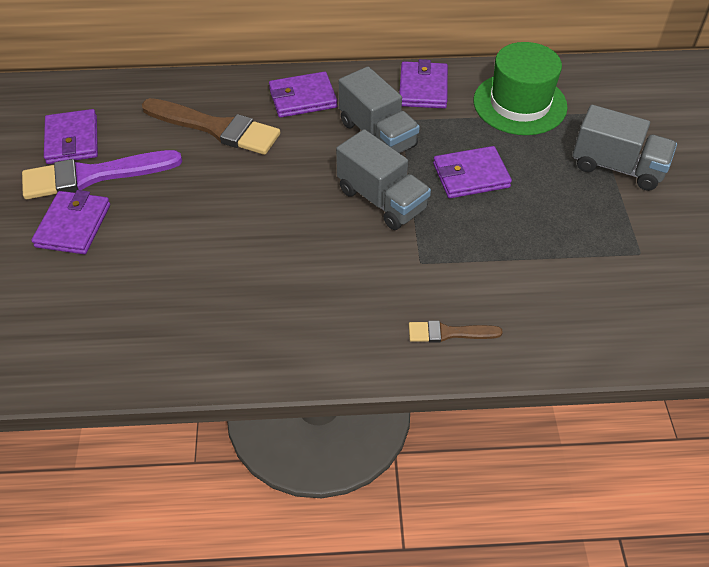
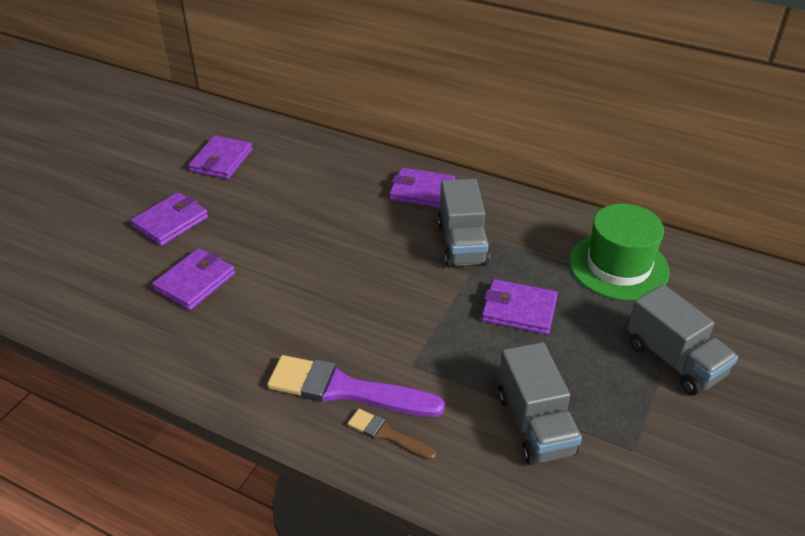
camera: 30 degrees right, 10 degrees down
(93, 175) = (214, 192): purple brush -> purple brush (346, 389)
(216, 128) = (333, 190): brown brush -> none
(382, 200) = (421, 298): grey truck -> grey truck (535, 424)
(423, 88) = (535, 220): purple wallet -> purple wallet (195, 282)

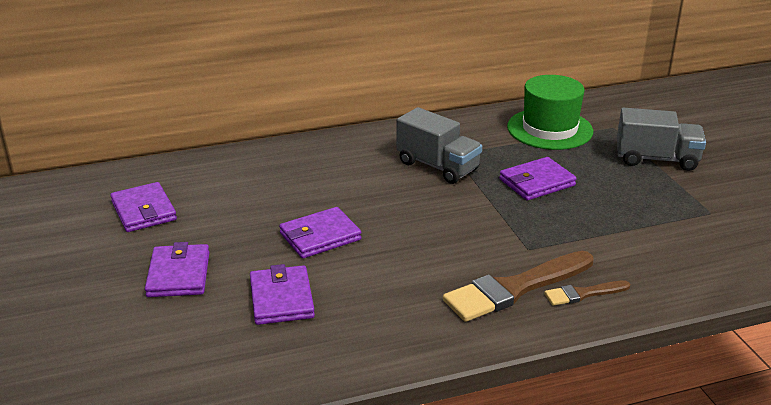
camera: 45 degrees left, 10 degrees down
(346, 389) = (515, 288): purple brush -> brown brush
(422, 191) = (354, 150): purple wallet -> purple wallet (320, 236)
(535, 424) = (647, 233): grey truck -> none

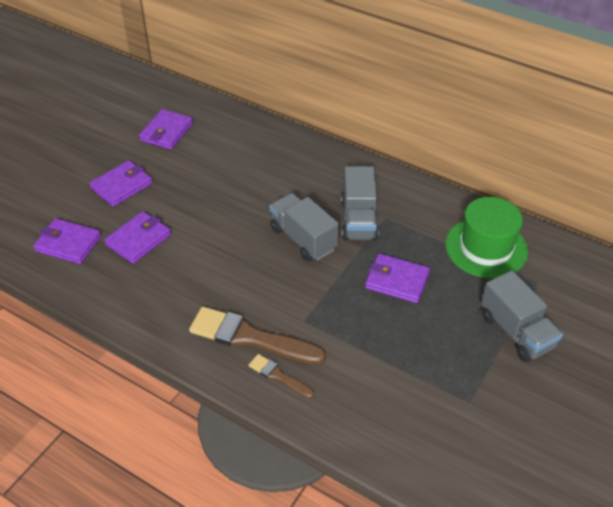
camera: 50 degrees right, 15 degrees up
(320, 236) = (215, 216): purple wallet -> purple wallet (68, 244)
(422, 203) = (303, 239): none -> grey truck

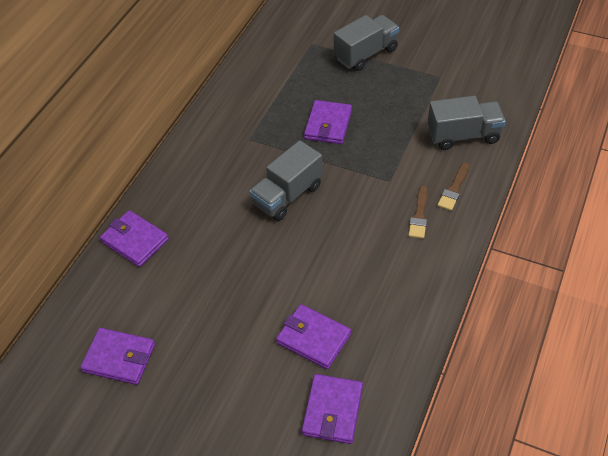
camera: 95 degrees left, 5 degrees up
(122, 186) = (226, 381): purple wallet -> purple wallet (135, 240)
(250, 337) = (419, 215): brown brush -> brown brush, size x0.51
(358, 220) = (255, 157): grey truck -> grey truck (463, 135)
(486, 248) = (277, 72): green hat -> none

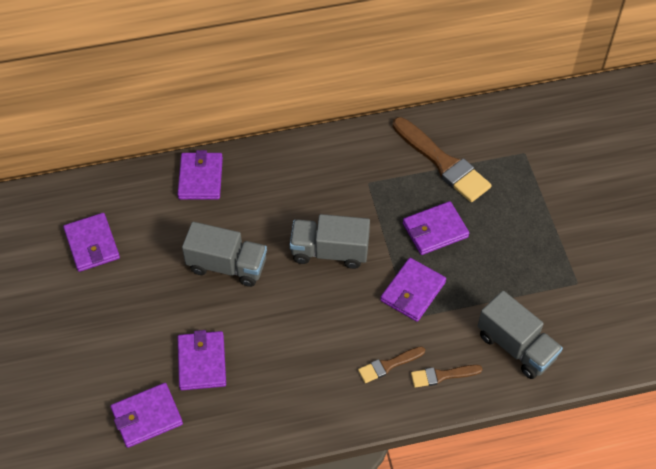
camera: 50 degrees right, 5 degrees up
(275, 89) = (443, 163): none -> brown brush
(366, 54) = (551, 204): grey truck -> grey truck (227, 265)
(368, 166) = (413, 291): none -> purple wallet

